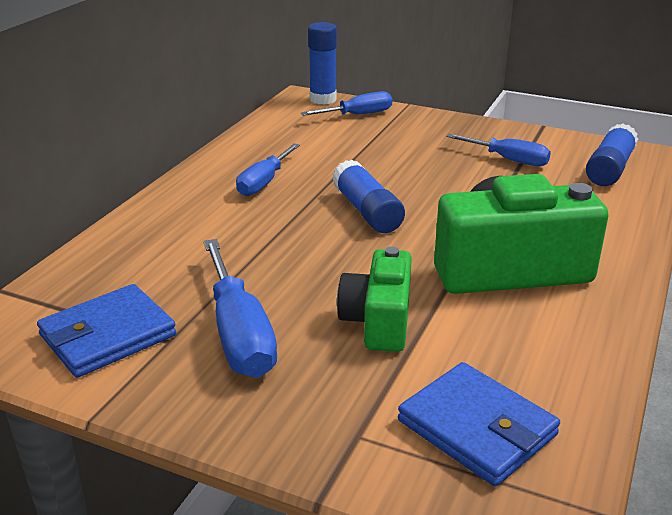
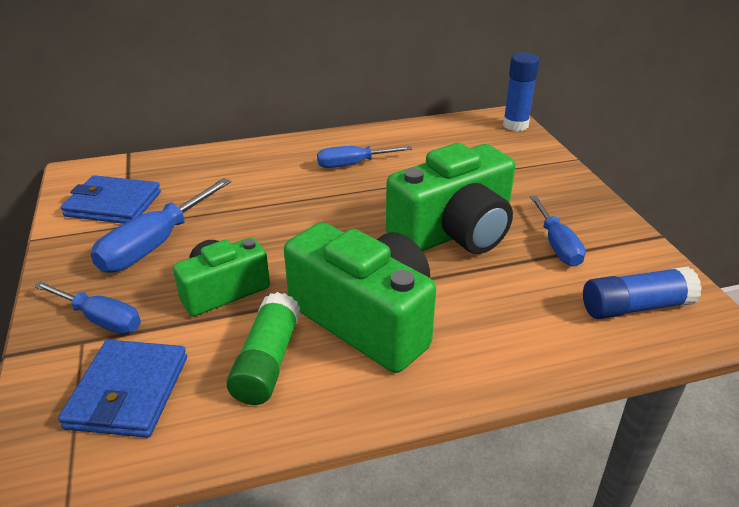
camera: 50 degrees right, 5 degrees up
(358, 115) = (515, 149): blue screwdriver -> blue screwdriver (100, 319)
(367, 211) = (369, 219): blue glue stick -> none
(439, 186) = (454, 233): none -> green camera
(513, 335) = (267, 361): none -> green glue stick

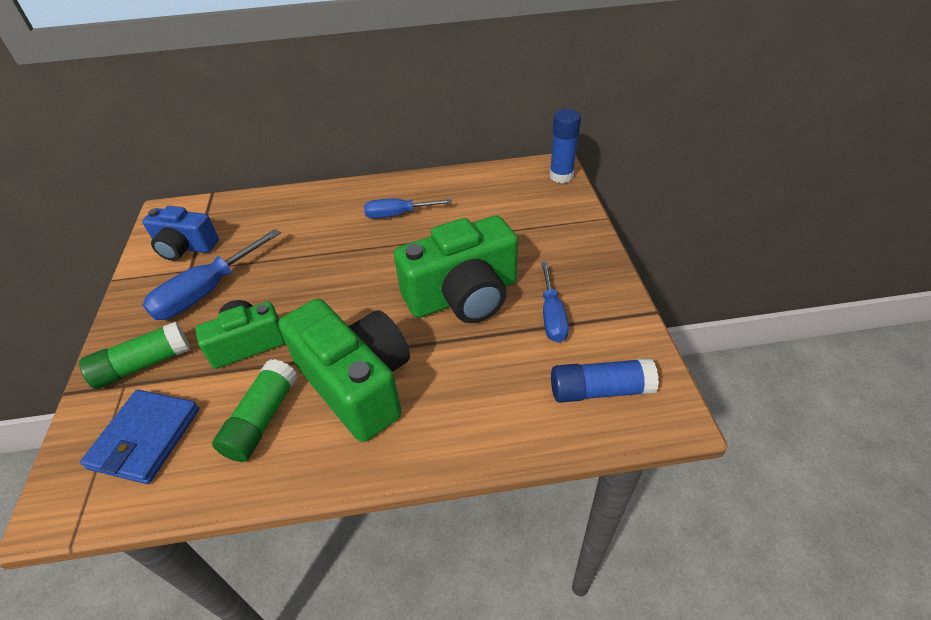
camera: 10 degrees right, 10 degrees up
(100, 319) = (143, 365): blue screwdriver -> green glue stick
(113, 204) = (185, 247): blue wallet -> blue camera

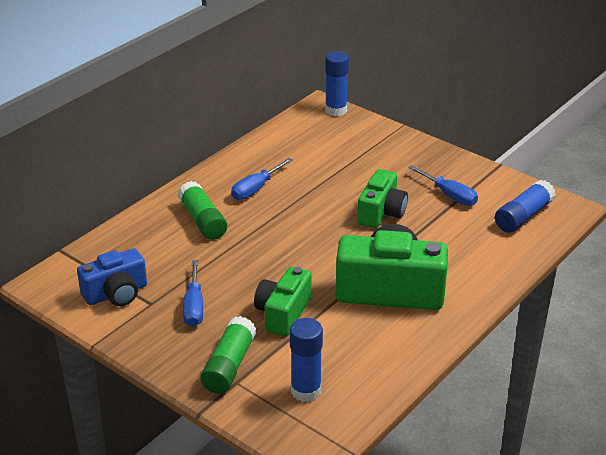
camera: 45 degrees left, 10 degrees down
(145, 438) = (306, 391): blue wallet -> blue glue stick
(207, 292) = (194, 306): blue screwdriver -> blue screwdriver, size x0.66
(262, 419) = (363, 338): green glue stick -> green glue stick (203, 220)
(463, 296) = (381, 212): green camera -> green camera, size x0.61

